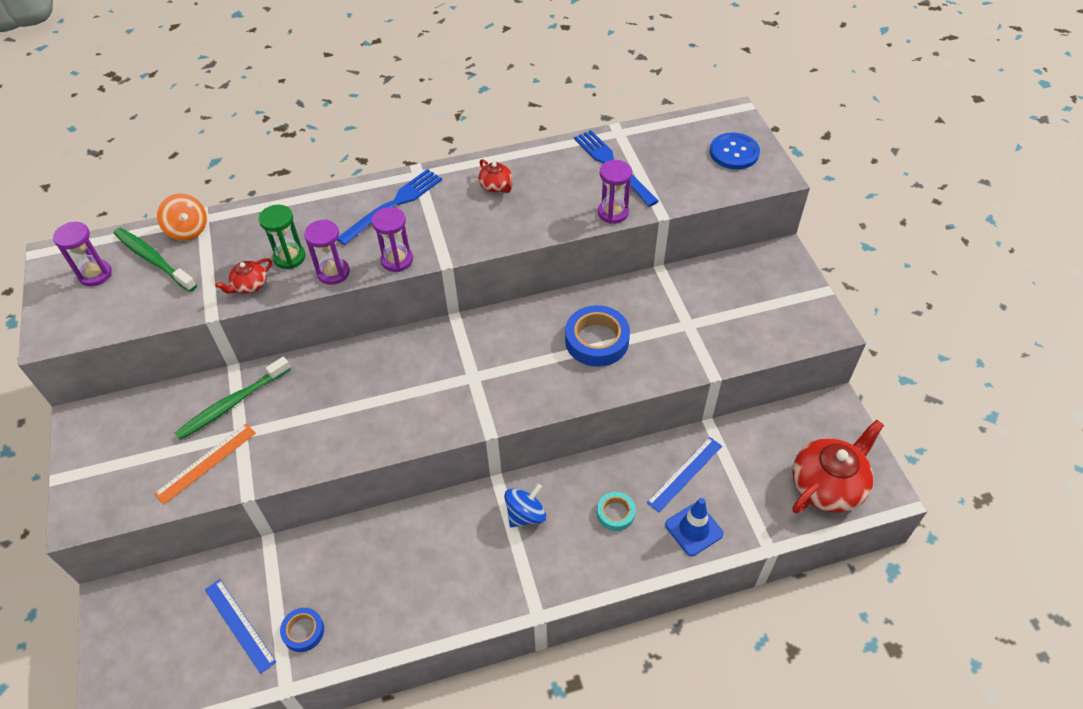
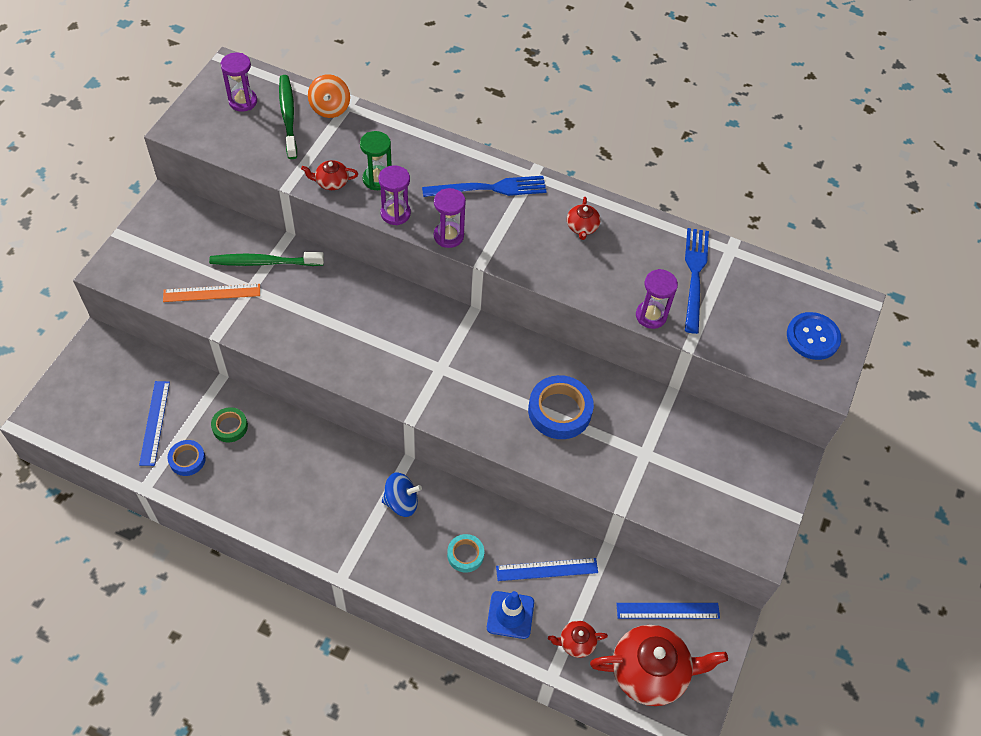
camera: 35 degrees right, 5 degrees up
(316, 572) = (230, 427): none -> green tape
(759, 508) = (576, 642): none -> red teapot
(794, 433) = (668, 610): none -> blue ruler

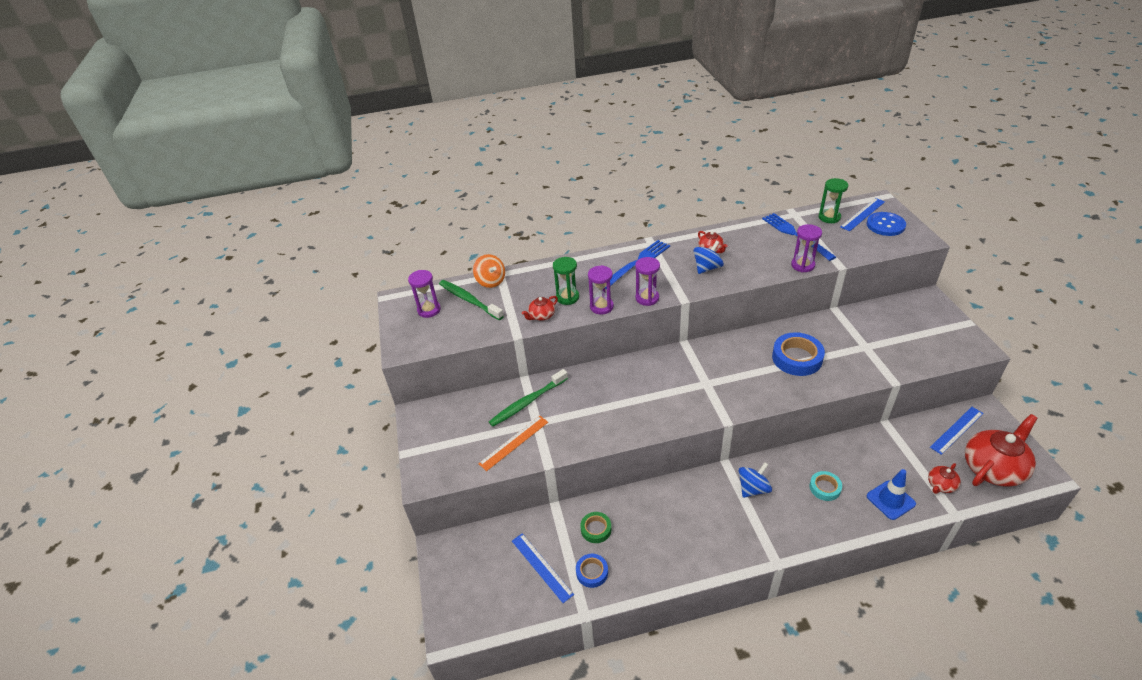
camera: 30 degrees left, 15 degrees down
(547, 569) = (874, 459): blue ruler -> blue ruler (862, 214)
(550, 245) = (707, 268): none -> blue spinning top
(763, 281) = (829, 217): none -> green hourglass

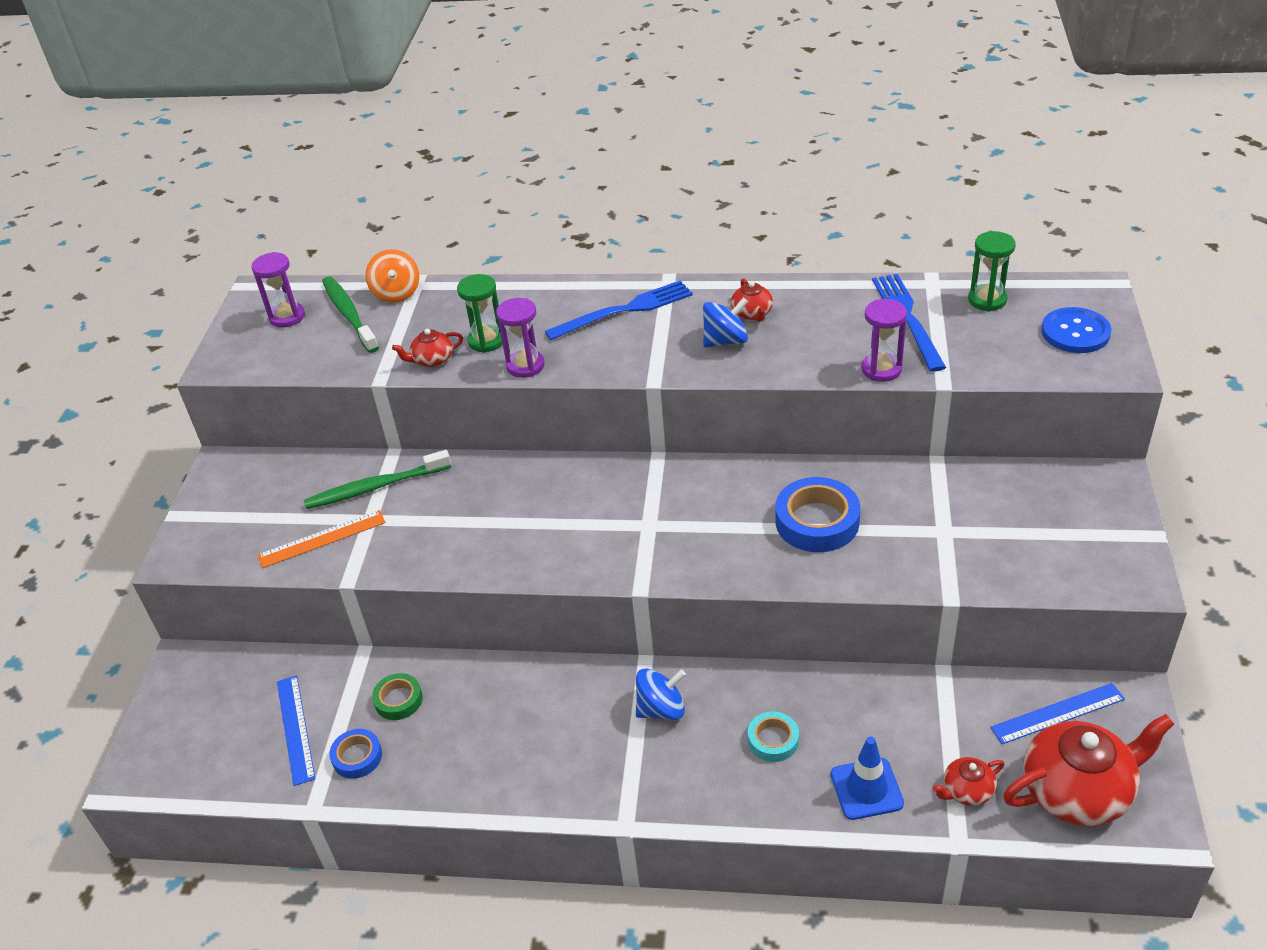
camera: 20 degrees right, 0 degrees up
(647, 298) = (600, 368): purple hourglass -> none
(862, 214) = (1049, 306): blue ruler -> none

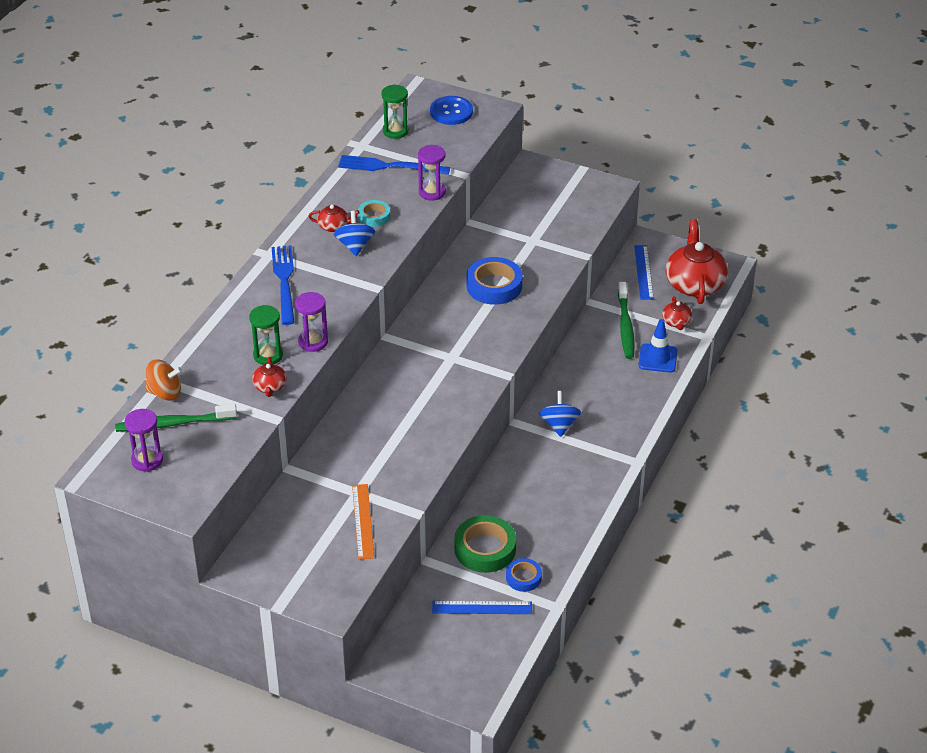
camera: 75 degrees left, 0 degrees up
(376, 487) = (324, 484): green toothbrush -> green toothbrush (625, 326)
(398, 700) = (485, 549): green tape -> green tape, size x1.75
(773, 740) = (606, 384): turquoise tape -> turquoise tape (374, 216)

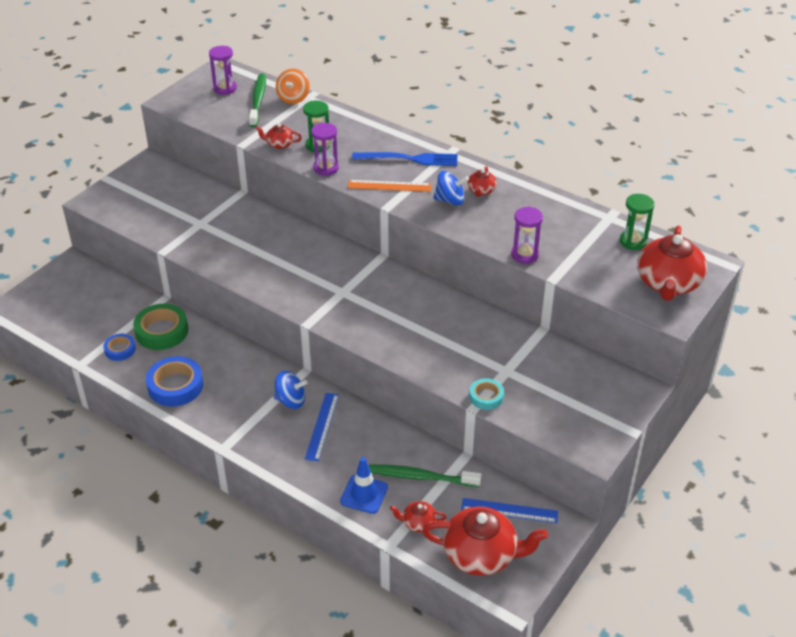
camera: 100 degrees right, 0 degrees up
(363, 521) = (168, 223): orange ruler -> orange ruler (389, 186)
(374, 216) = (492, 215): turquoise tape -> turquoise tape (486, 397)
(389, 166) = (571, 231): blue fork -> none
(451, 112) = (668, 283): blue button -> red teapot
(482, 607) = (101, 321): blue ruler -> blue ruler (322, 426)
(494, 286) = (437, 332): blue tape -> blue tape (175, 386)

